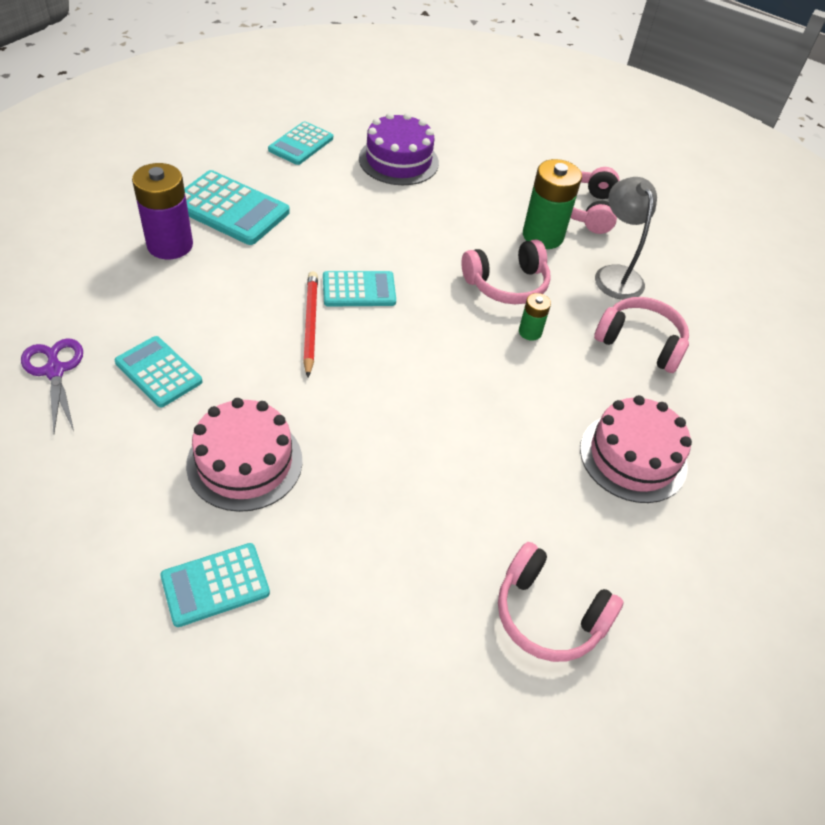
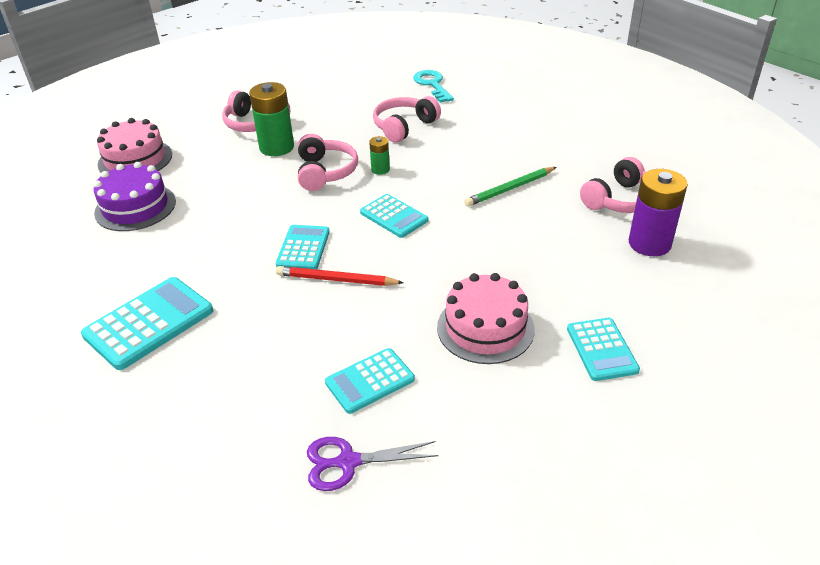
camera: 70 degrees left, 10 degrees down
(170, 245) = (186, 371): purple battery -> purple battery (649, 243)
(301, 144) = (68, 266): turquoise calculator -> turquoise calculator (394, 216)
(532, 471) = (510, 189): none -> green pencil
(615, 275) = (333, 124): grey lamp -> none
(633, 457) = (503, 148): pink cake -> pink cake (135, 159)
(770, 360) = (432, 84): none -> turquoise key

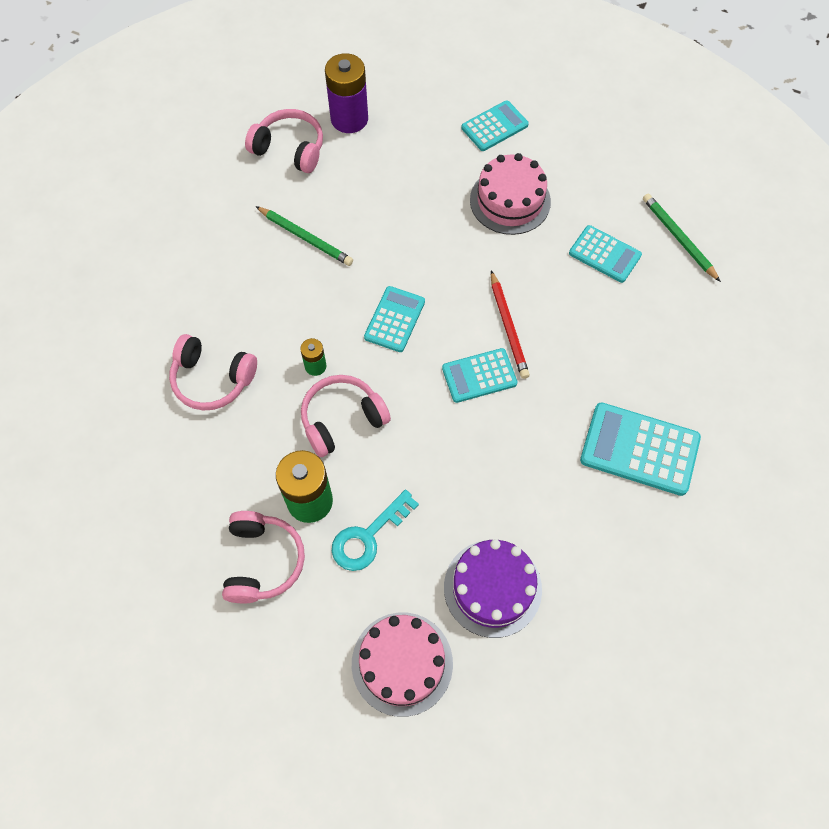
camera: 115 degrees left, 25 degrees up
(348, 462) = (678, 238): purple scissors -> green pencil
(432, 84) = (90, 389): turquoise key -> turquoise key (368, 536)

